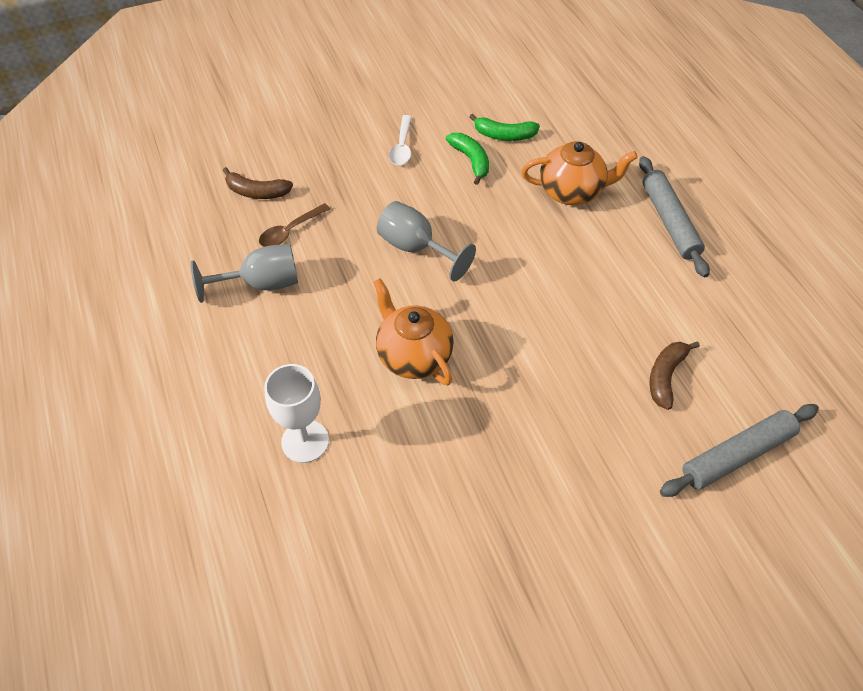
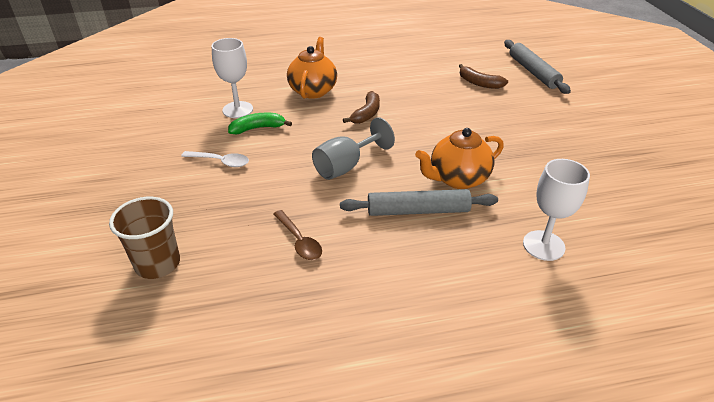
camera: 80 degrees left, 15 degrees down
(253, 146) = (157, 264): none -> brown cup
(257, 192) = (232, 264): brown banana -> brown banana (366, 114)
(262, 284) = (363, 265): grey goblet -> none
(504, 135) = (237, 110): green banana -> white goblet
(669, 221) = (355, 62): grey rolling pin -> grey rolling pin (418, 211)

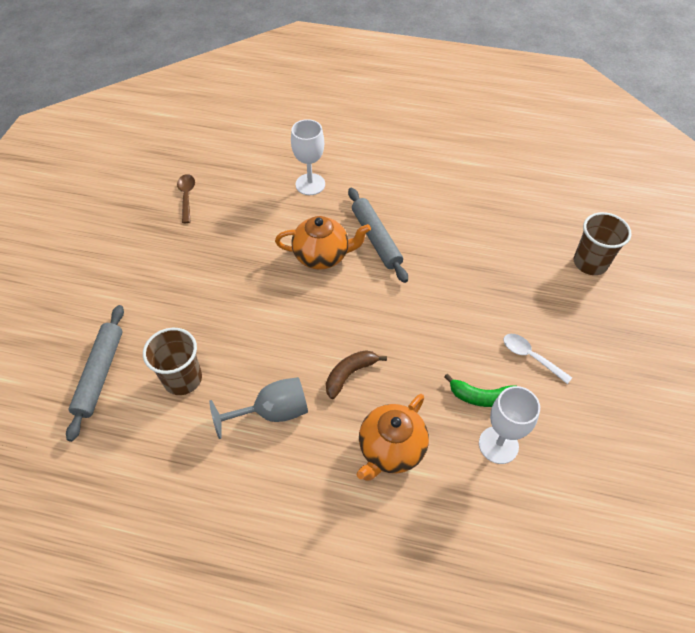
camera: 155 degrees left, 15 degrees up
(299, 241) = (479, 245): brown spoon -> brown spoon (186, 197)
(346, 166) = (410, 305): grey goblet -> grey goblet (272, 412)
(418, 211) = (376, 239): grey rolling pin -> grey rolling pin turned 45 degrees clockwise
(479, 83) = (182, 379): brown banana -> brown cup

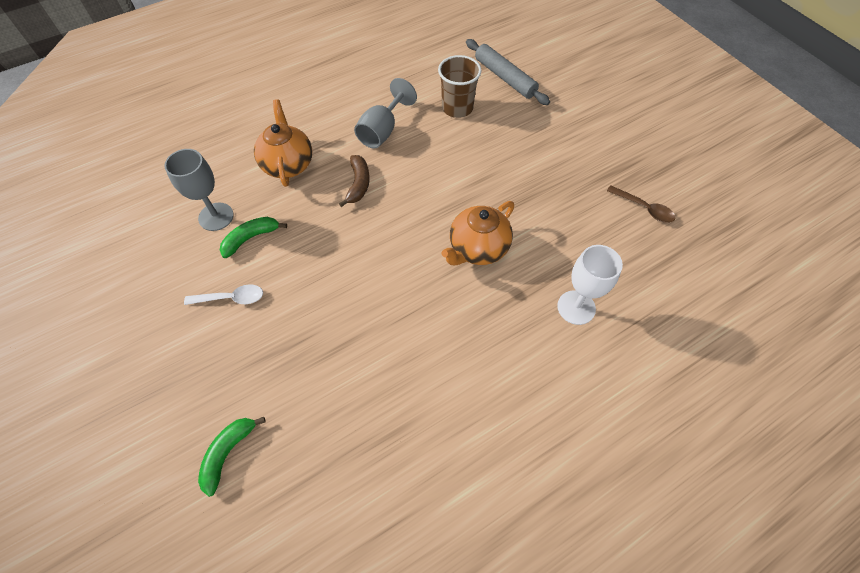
camera: 135 degrees right, 5 degrees up
(376, 239) = (454, 301): grey rolling pin -> none
(498, 445) = (216, 217): white goblet -> grey goblet
(590, 263) = (228, 453): brown cup -> green banana

